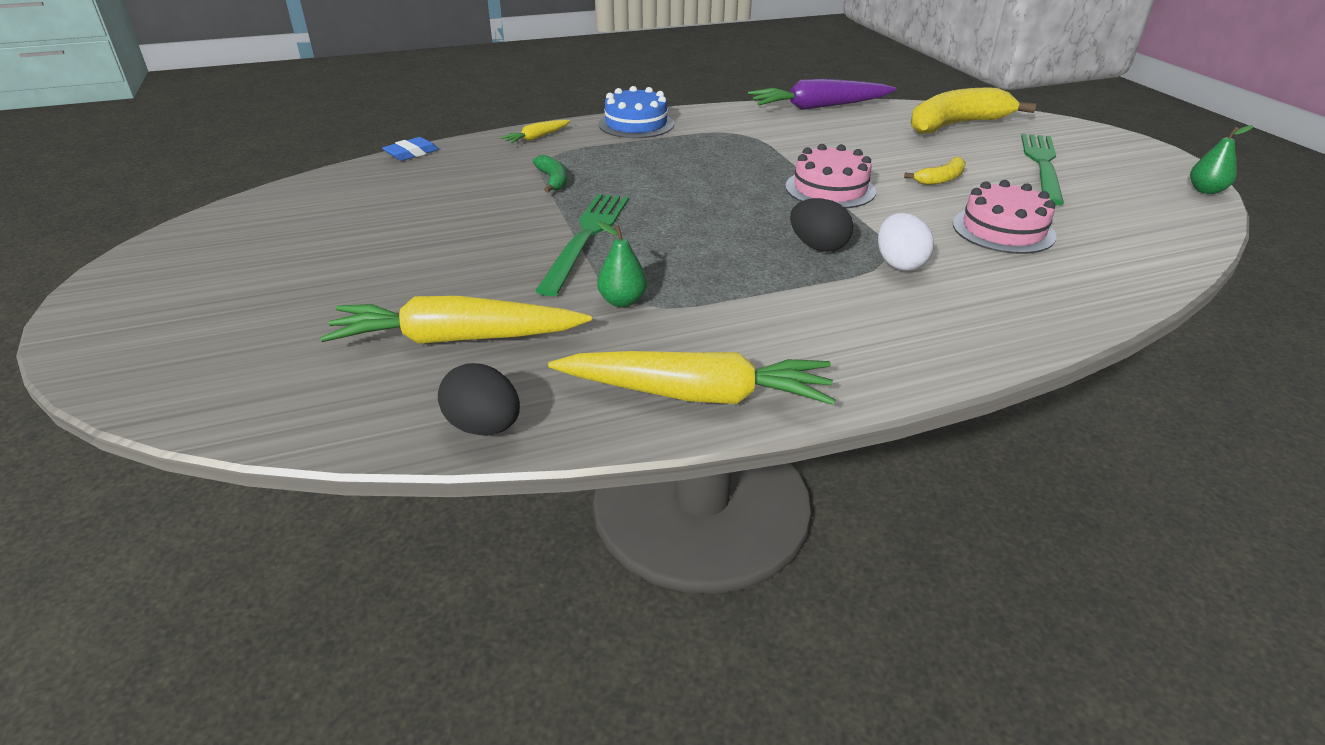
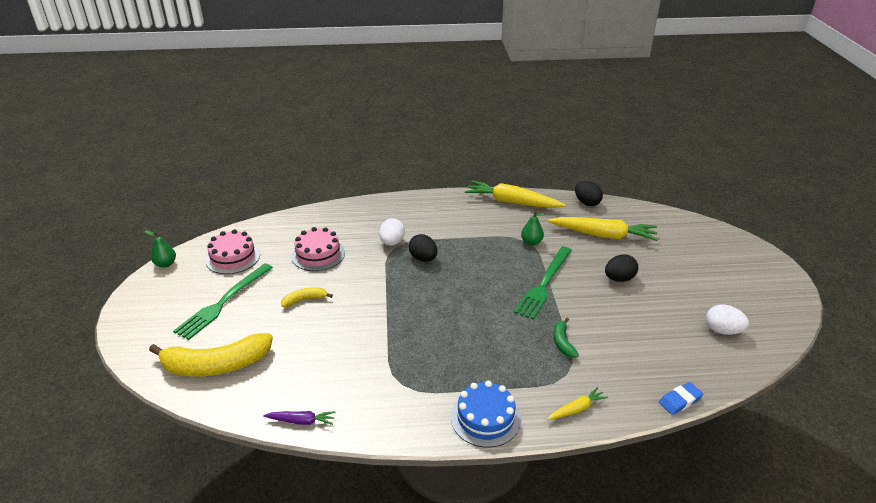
camera: 165 degrees left, 0 degrees up
(302, 216) = (722, 331): none -> white egg
(447, 261) = (619, 279): none -> black egg
(818, 107) = (301, 421): purple carrot -> purple carrot, size x0.48
(830, 189) = (382, 302): pink cake -> pink cake (233, 257)

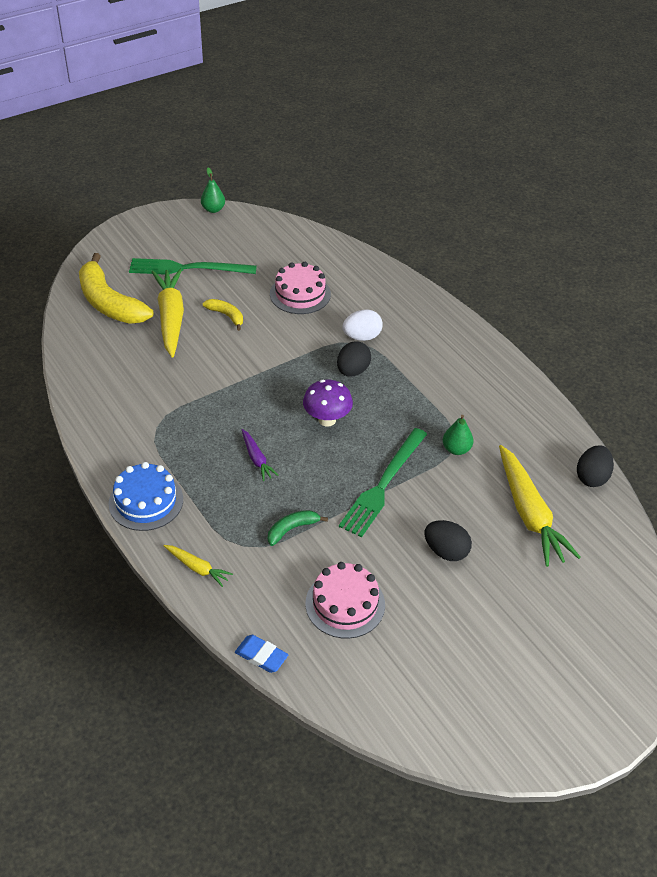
camera: 60 degrees right, 10 degrees up
(233, 257) = (253, 243): pink cake -> pink cake (345, 604)
(301, 421) = (76, 382): purple carrot -> purple carrot (257, 459)
(463, 287) = (327, 420): none -> purple mushroom
(512, 202) = (527, 406): yellow carrot -> yellow carrot (171, 318)
(544, 284) = (383, 484): green fork -> green fork turned 60 degrees counterclockwise
(722, 331) = (415, 678): white egg -> none

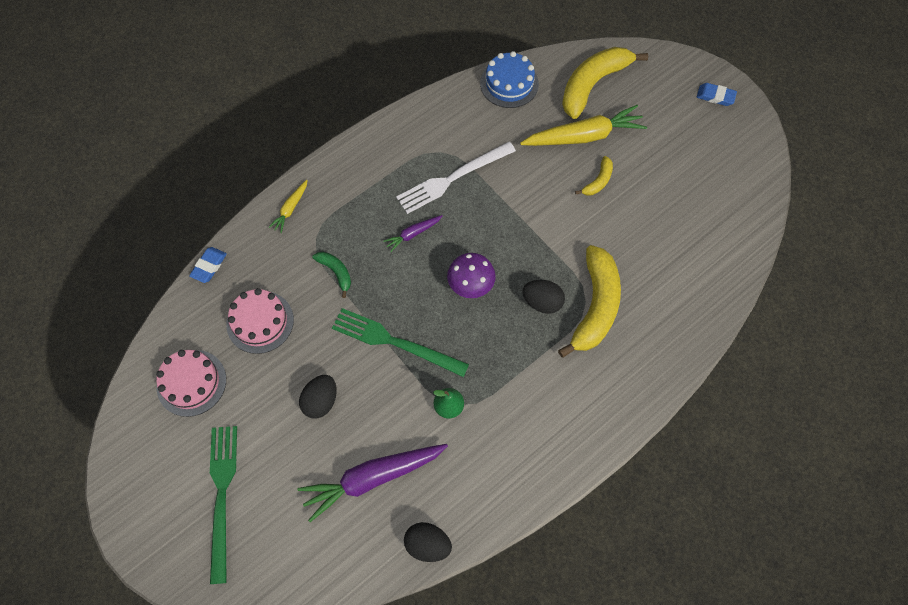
camera: 85 degrees right, 20 degrees up
(146, 501) = (356, 160): blue cake -> blue cake (509, 84)
(153, 228) = (715, 96): none -> blue eraser
(187, 268) = (661, 137): green fork -> green fork (222, 495)
(194, 420) = (452, 178): none -> white fork
(213, 209) = (765, 142): green pear -> none
(300, 294) = (648, 241): pink cake -> pink cake (191, 383)
(362, 337) = (595, 306): white egg -> yellow banana
(529, 513) = (372, 478): yellow carrot -> purple carrot

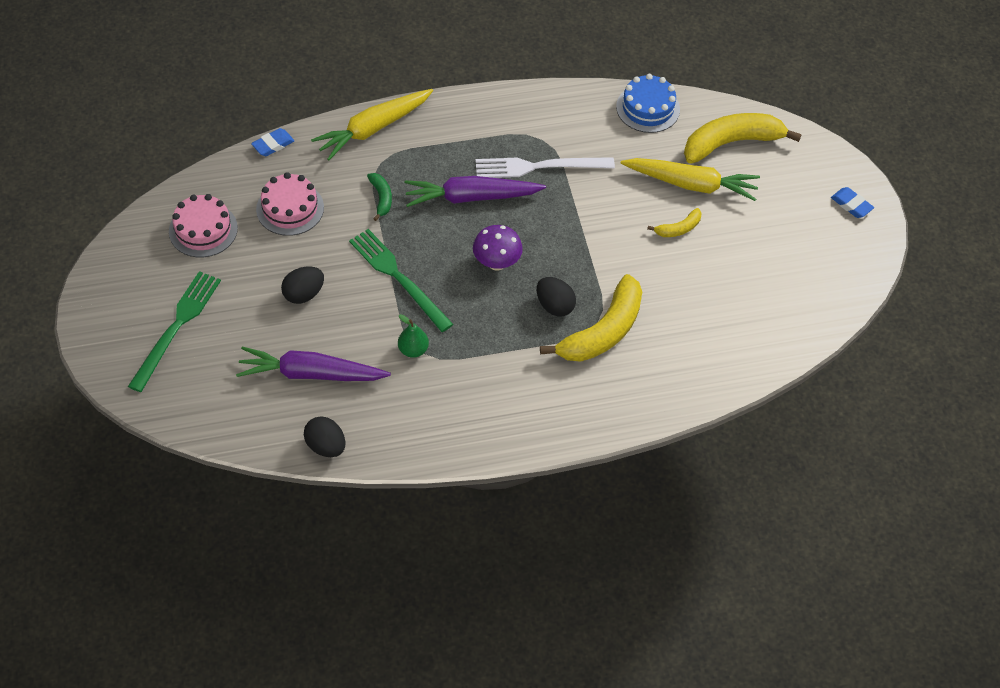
camera: 25 degrees right, 10 degrees down
(290, 209) = (373, 129): yellow carrot -> yellow carrot, size x2.06
(413, 234) = (471, 197): purple carrot -> purple carrot, size x2.06

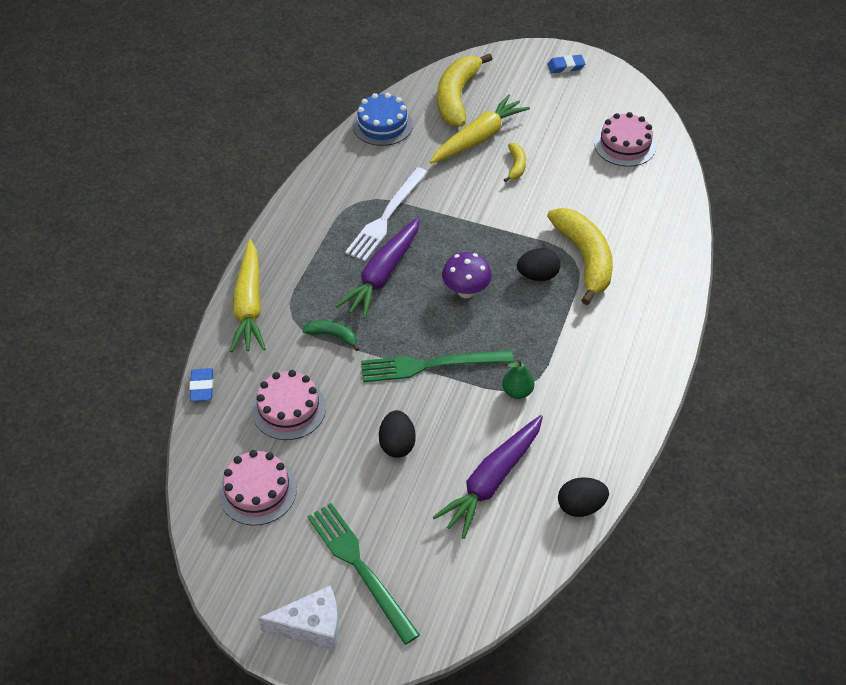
camera: 55 degrees left, 5 degrees down
(110, 323) = (311, 626): none -> white cheese
(779, 299) = (624, 145): none -> pink cake

